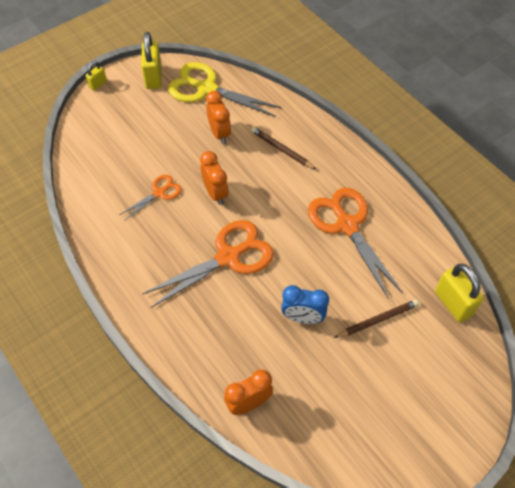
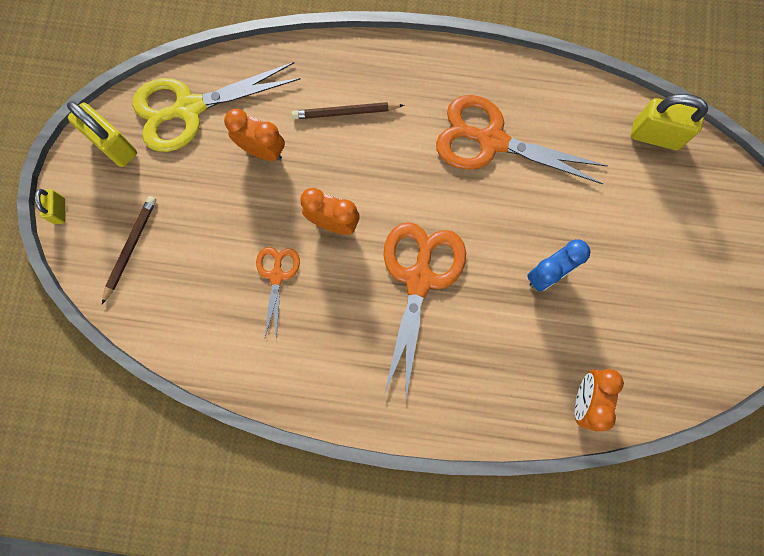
camera: 45 degrees left, 20 degrees up
(378, 320) = (610, 213): brown pencil -> brown pencil (130, 248)

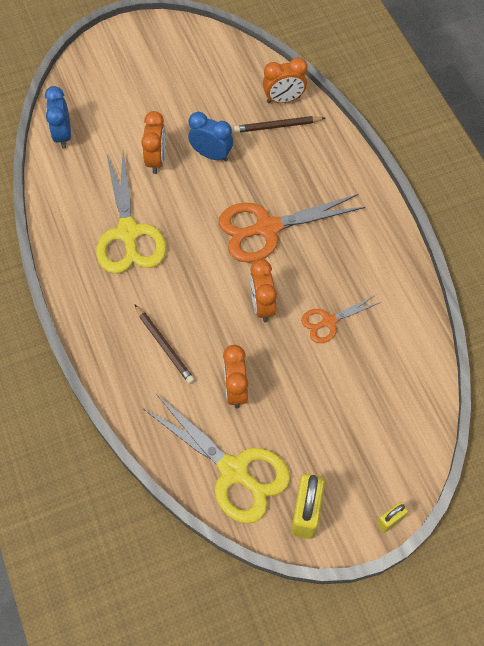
camera: 120 degrees left, 15 degrees down
(130, 248) = (380, 442): brown pencil -> brown pencil (277, 126)
(491, 140) = (128, 234): orange scissors -> yellow scissors
(570, 213) = (156, 160): none -> orange clock
(655, 135) = (63, 135): yellow padlock -> blue clock

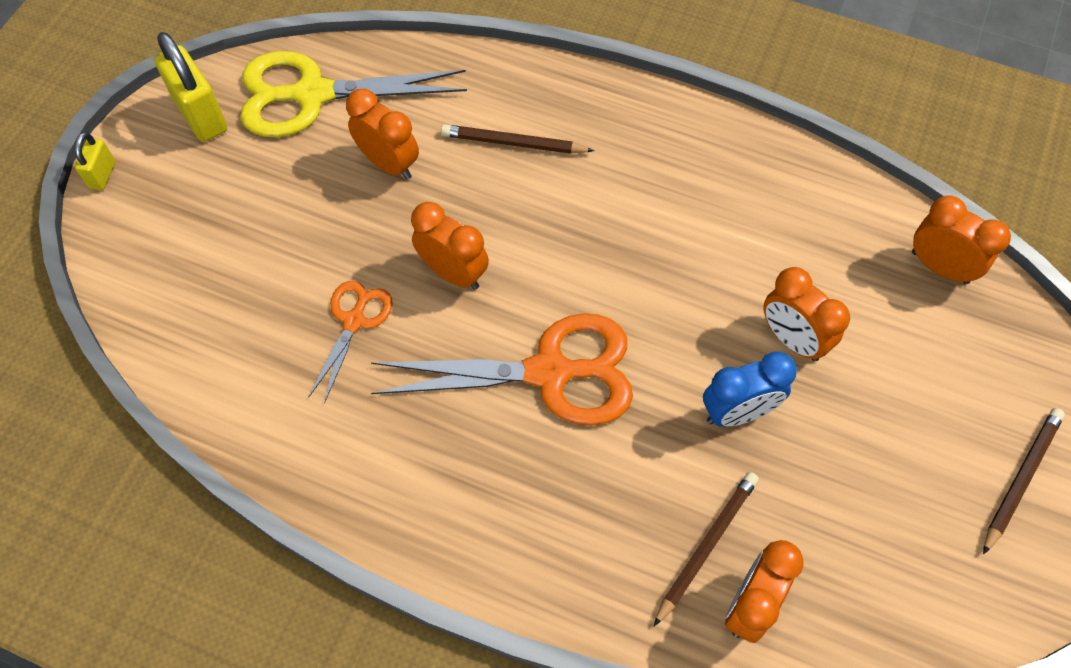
camera: 135 degrees right, 0 degrees up
(63, 135) = (939, 267): blue clock -> orange clock
(128, 234) = (701, 221): yellow scissors -> none
(142, 57) = (1020, 478): none -> brown pencil
(266, 228) = (551, 372): orange scissors -> orange scissors turned 60 degrees clockwise

